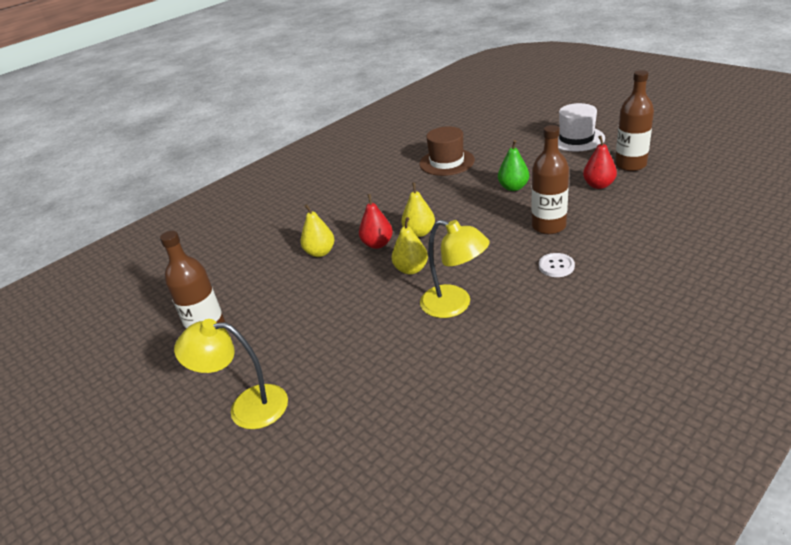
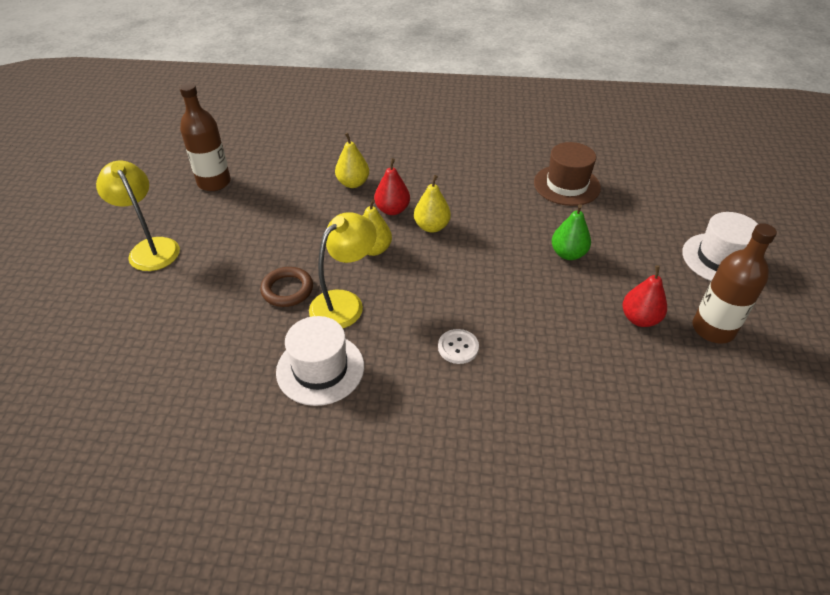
camera: 45 degrees right, 10 degrees up
(406, 332) = (287, 290): none -> brown ring
(455, 305) = (344, 303): yellow lamp -> yellow lamp turned 135 degrees counterclockwise
(515, 343) = (320, 369): none -> white hat
(548, 226) = (522, 312): brown bottle -> none

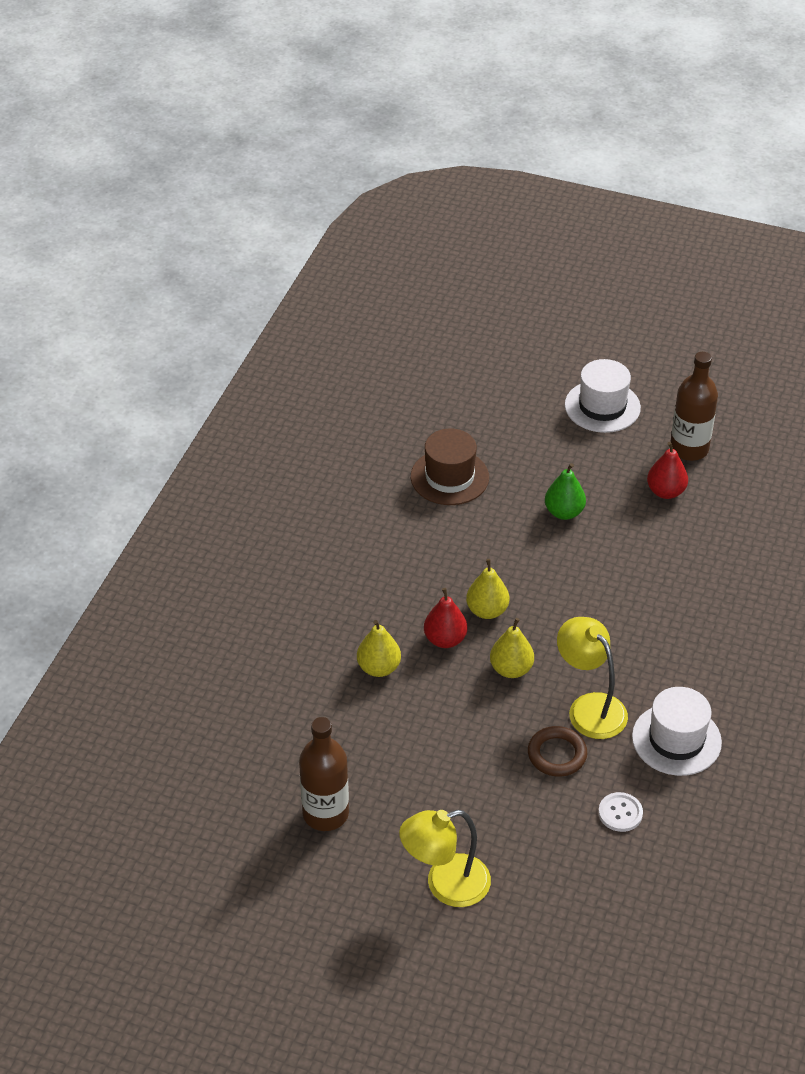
camera: 75 degrees left, 0 degrees up
(458, 347) = (671, 630): white button -> white button (620, 813)

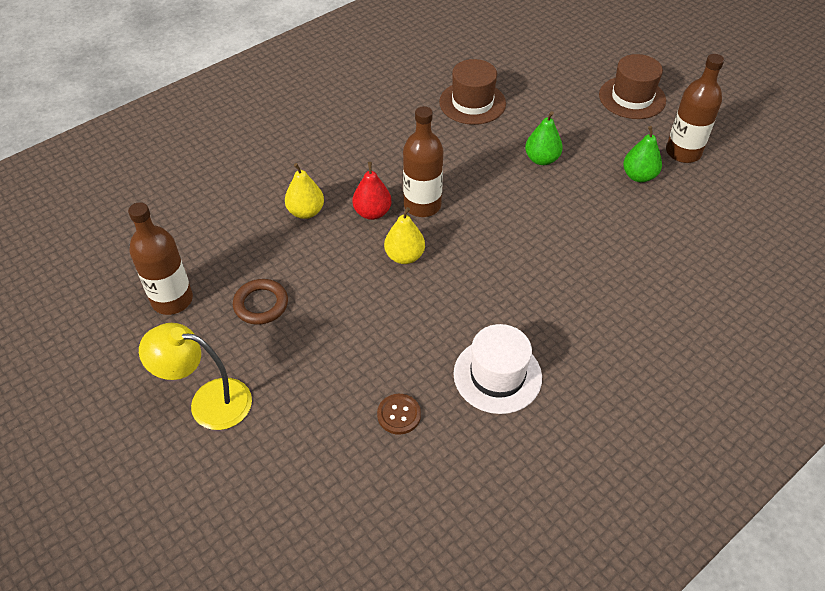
camera: 30 degrees right, 5 degrees up
(487, 610) = (422, 205): yellow pear -> brown bottle
(557, 754) = (386, 339): brown ring -> brown ring (261, 304)
(589, 707) = (443, 314): yellow lamp -> none
(602, 406) = (632, 98): white hat -> brown hat
(620, 813) = (399, 415): white button -> brown button
(665, 492) = (639, 176): red pear -> green pear

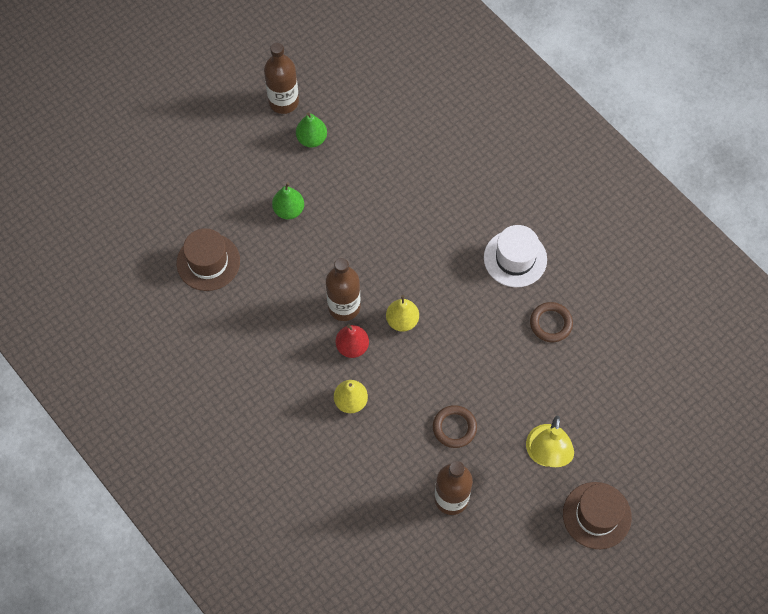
camera: 90 degrees left, 15 degrees up
(399, 415) = (551, 323): brown button -> brown ring
(632, 98) = (208, 129): brown hat -> brown hat (597, 515)

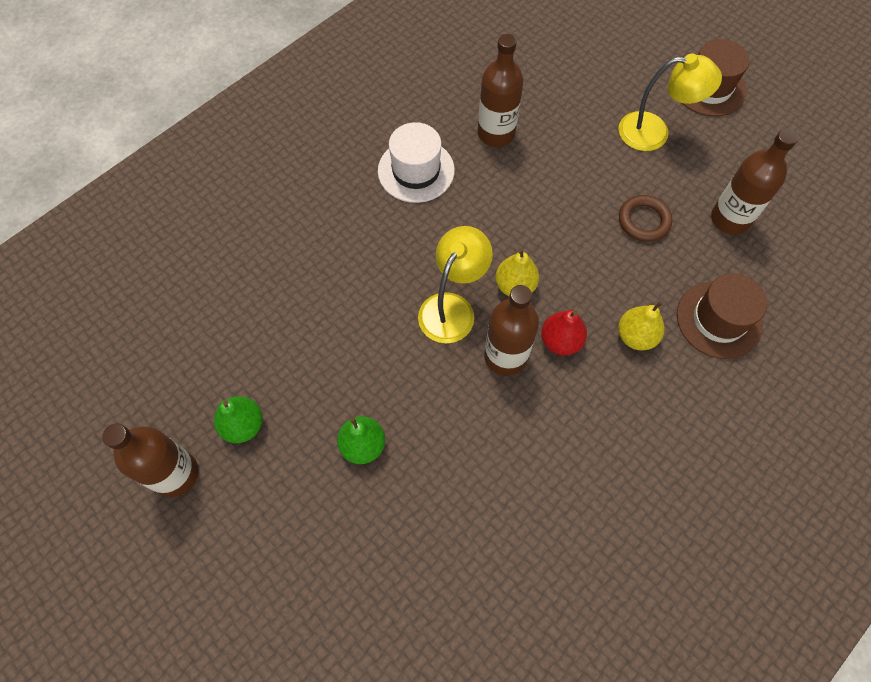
camera: 95 degrees left, 0 degrees up
(208, 262) = (457, 555): brown hat -> brown hat (719, 320)
(387, 274) = (452, 308): none -> yellow lamp
(551, 323) = (496, 133): brown ring -> brown bottle

